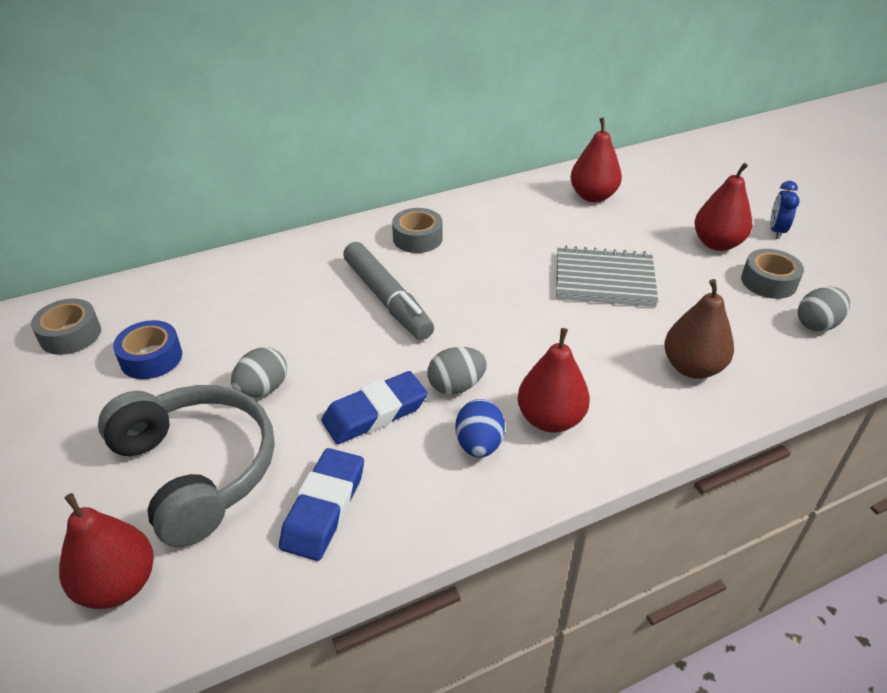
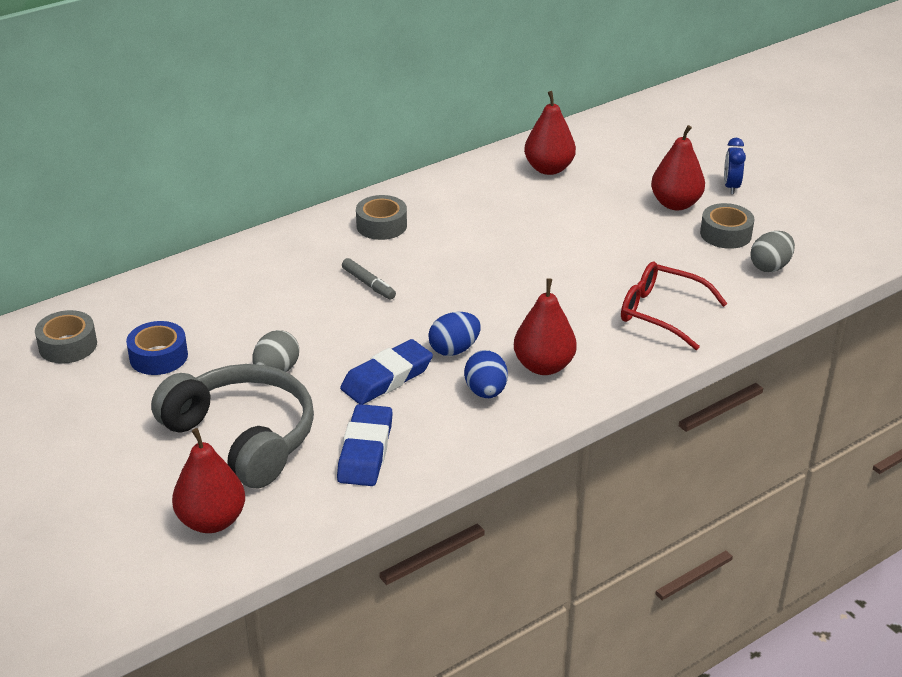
camera: 10 degrees left, 5 degrees down
(387, 299) = (368, 284): grey marker -> grey marker, size x0.50
(456, 386) = (454, 349): grey egg -> blue egg
(604, 279) = (572, 246): grey notebook -> none
(692, 367) = (662, 313): brown pear -> red glasses

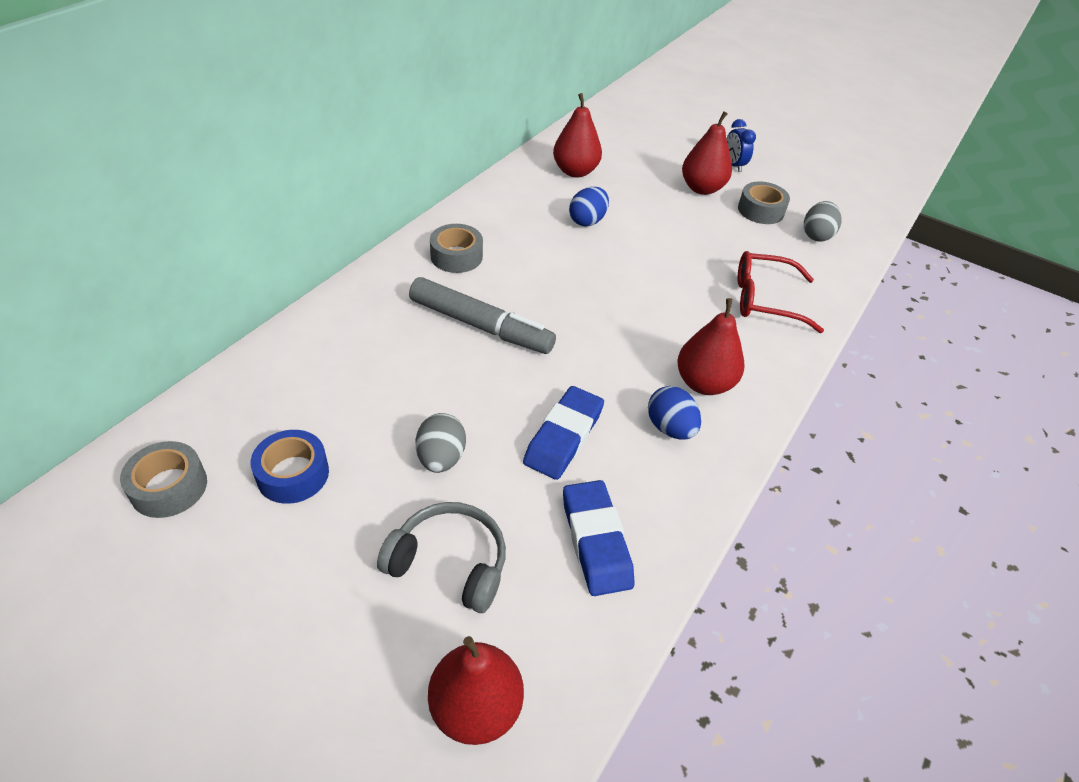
camera: 25 degrees left, 10 degrees up
(242, 437) = (449, 563): grey headphones -> grey headphones, size x0.64
(368, 284) = (481, 325): grey marker -> grey marker, size x1.98
(454, 349) = (609, 384): blue egg -> blue egg (587, 221)

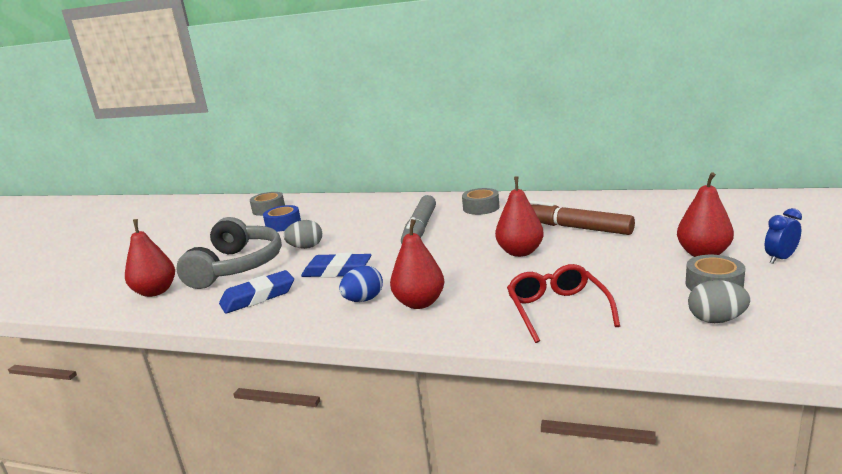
camera: 80 degrees right, 25 degrees down
(449, 563) = (237, 266): grey headphones -> grey headphones, size x1.57
(575, 171) = (638, 210): red pear -> red pear (520, 252)
(587, 221) = (575, 228): blue egg -> brown marker

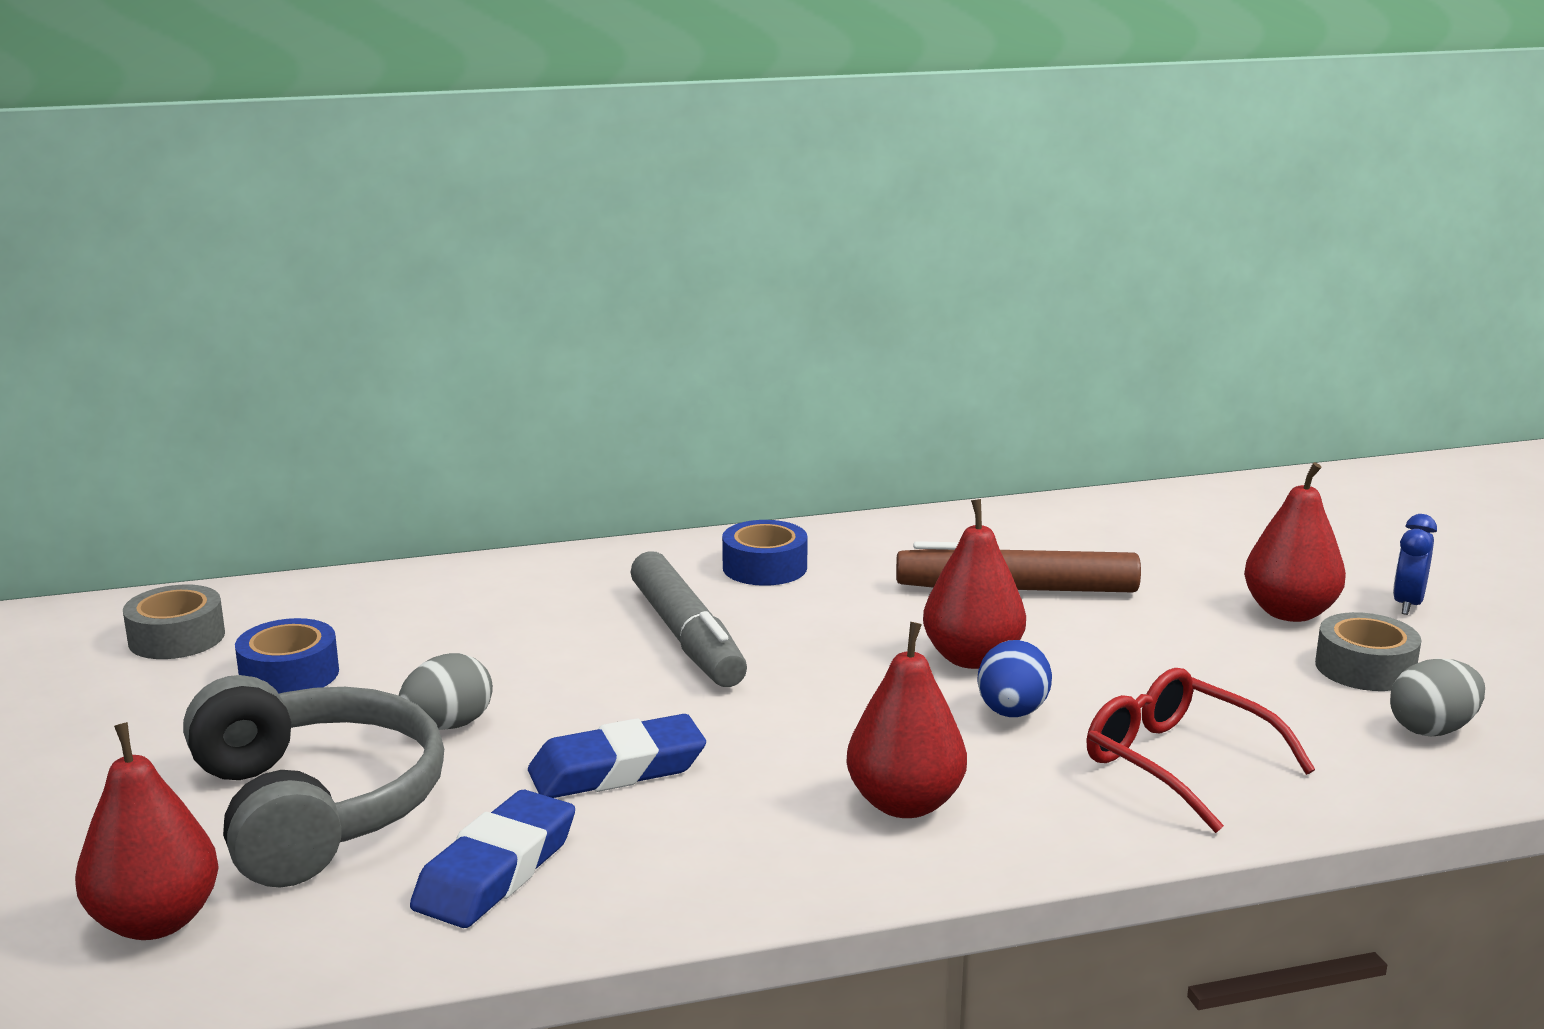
camera: 35 degrees left, 0 degrees up
(363, 300) = (773, 822): blue egg -> blue egg (1012, 712)
(481, 208) = (764, 567): grey tape -> blue tape

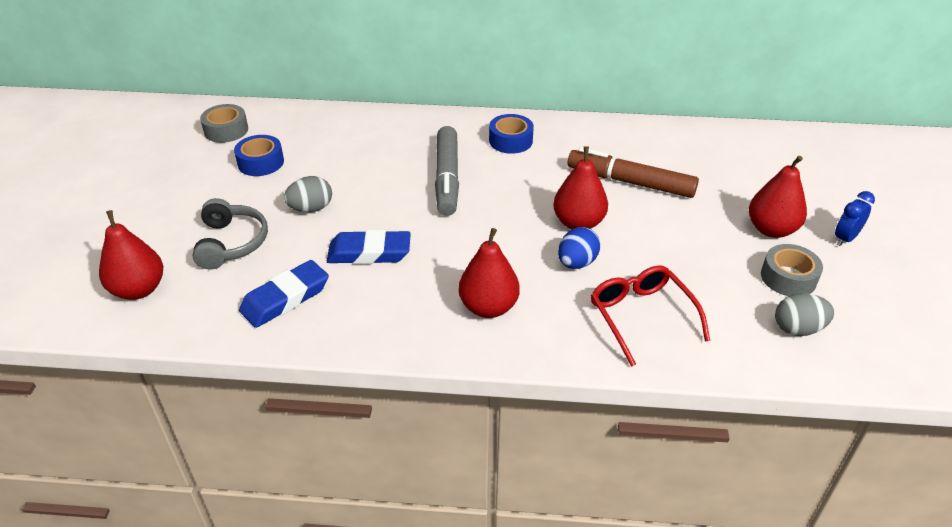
camera: 20 degrees right, 20 degrees up
(315, 808) = (231, 243): grey headphones -> grey headphones, size x0.64

